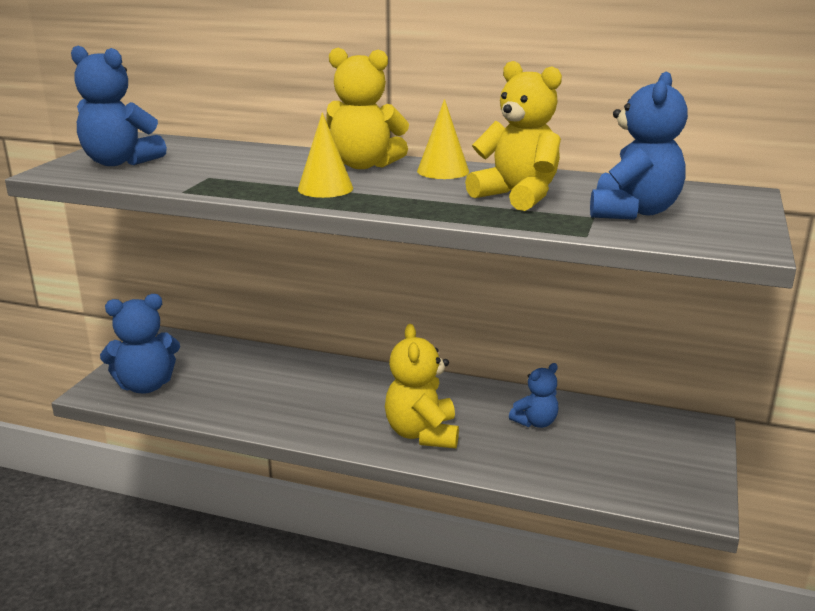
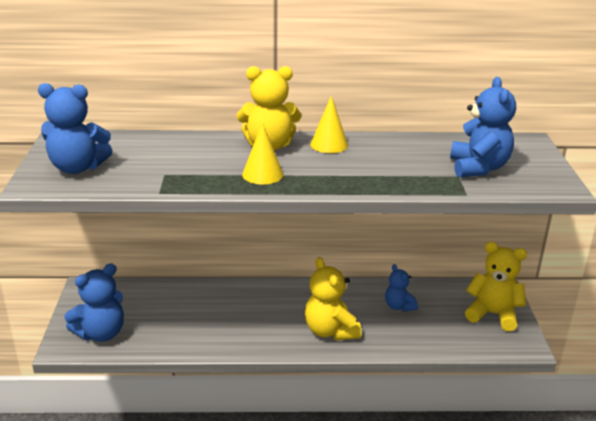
camera: 20 degrees left, 5 degrees up
(517, 196) = (397, 163): yellow teddy bear -> yellow teddy bear (493, 314)
(535, 422) = (399, 306): blue teddy bear -> blue teddy bear turned 120 degrees clockwise

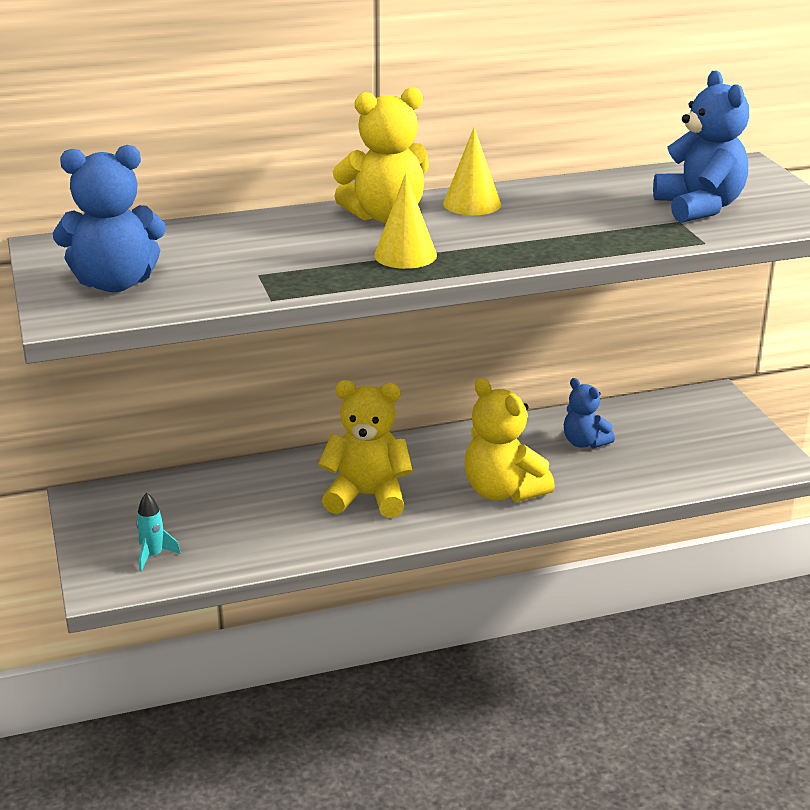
camera: 15 degrees left, 0 degrees up
(101, 333) = (153, 556): blue teddy bear -> turquoise rocket
(493, 314) = (719, 431): yellow teddy bear -> yellow teddy bear (367, 496)

